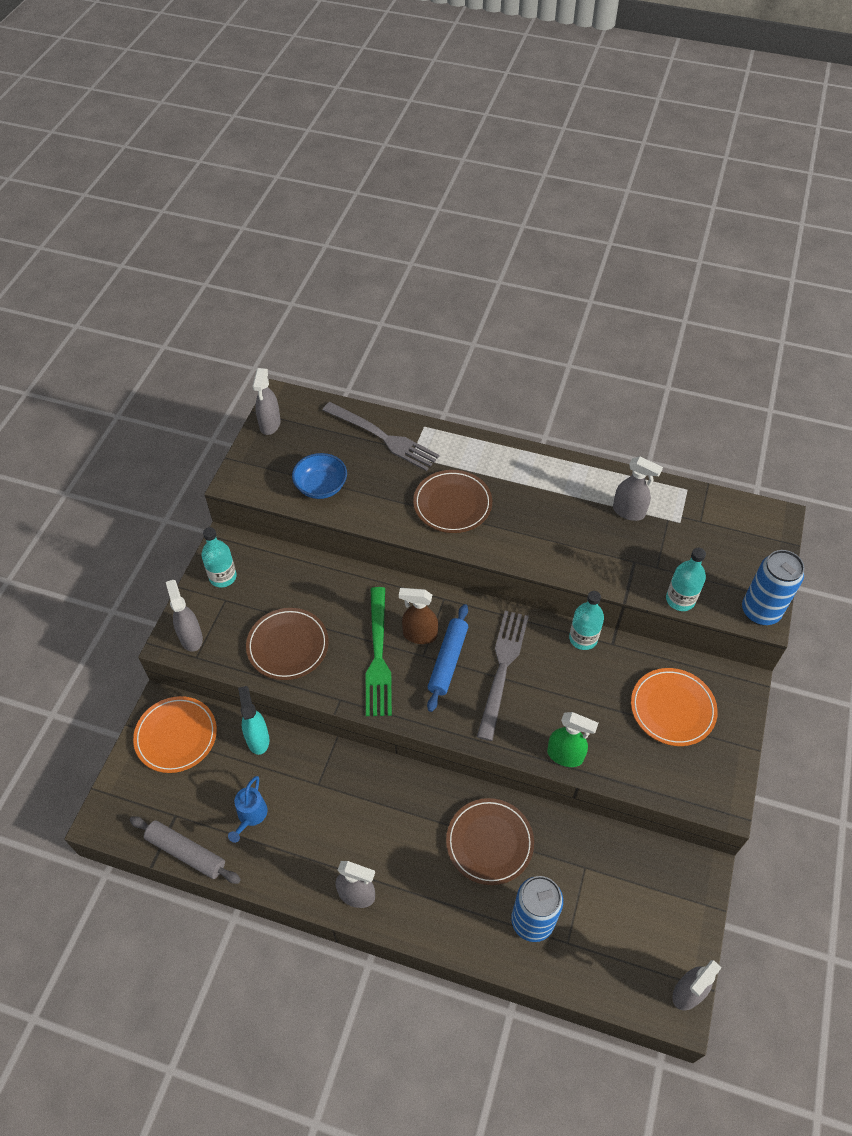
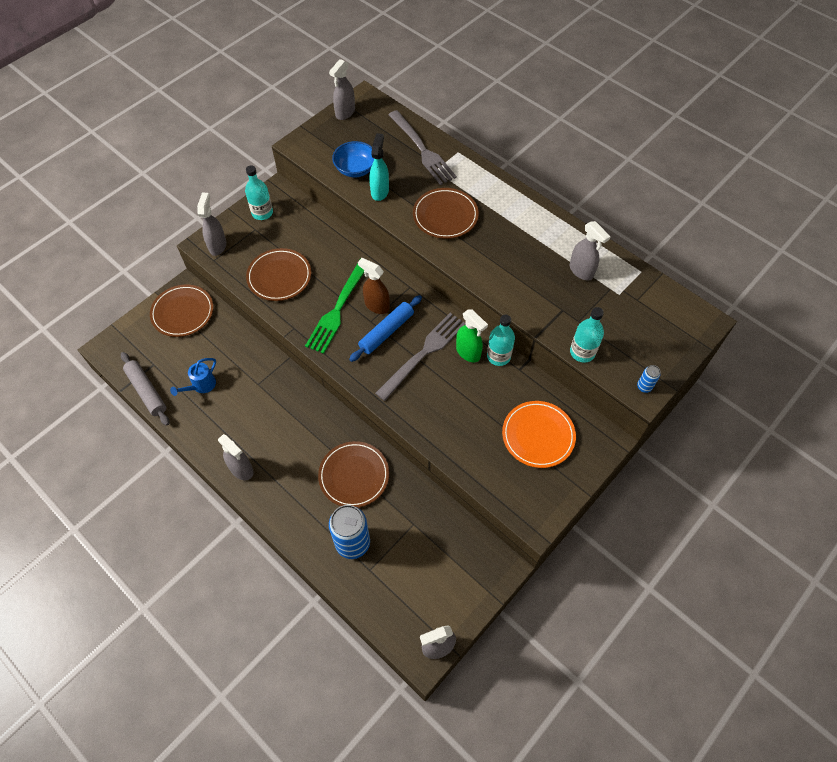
camera: 25 degrees right, 5 degrees up
(176, 736) = (183, 312): orange plate -> brown plate
(257, 739) = (235, 336): turquoise spray bottle -> turquoise spray bottle (380, 191)
(565, 755) = (433, 434): green spray bottle -> green spray bottle (468, 352)
(760, 611) = (644, 387): blue can -> blue can, size x0.44

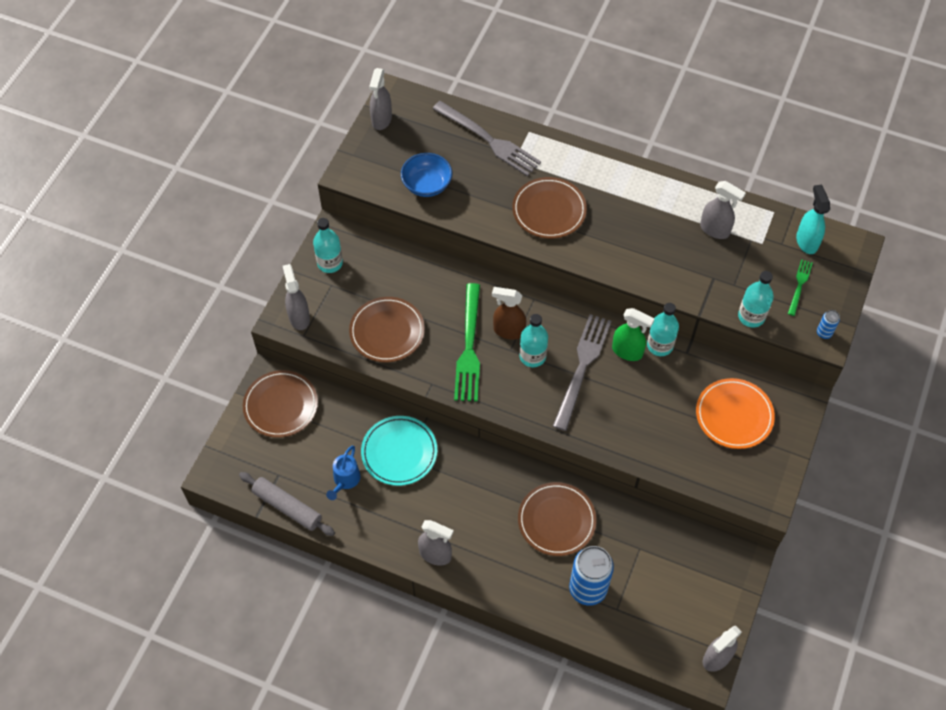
camera: 20 degrees left, 0 degrees up
(254, 377) = (399, 452): none -> turquoise plate
(380, 191) = (466, 203): turquoise spray bottle -> turquoise spray bottle (806, 241)
(386, 332) = (532, 356): blue rolling pin -> turquoise bottle
(638, 339) = (799, 285): none -> green fork

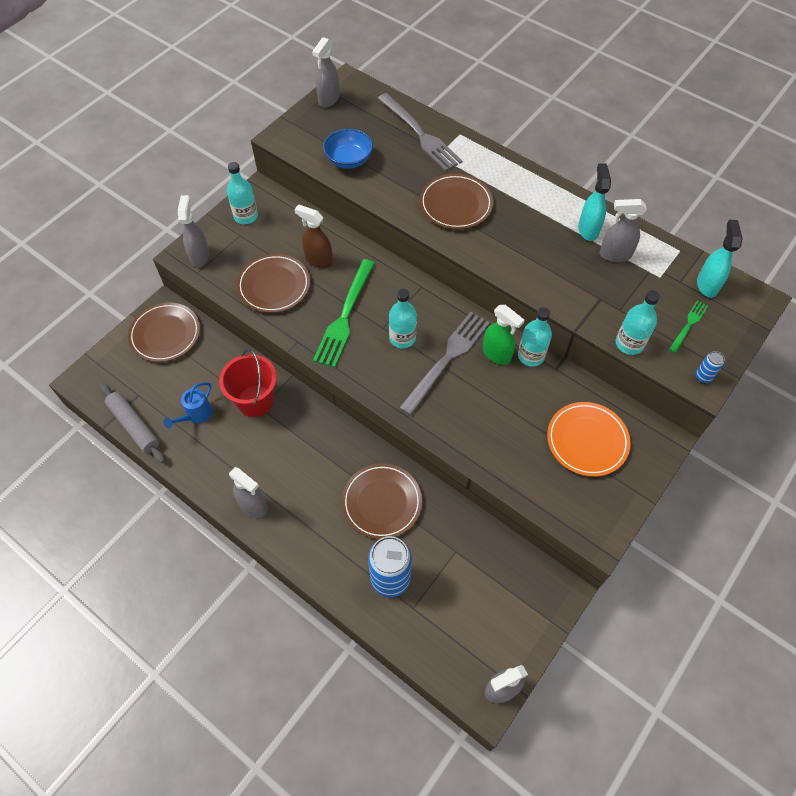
camera: 15 degrees right, 0 degrees up
(399, 452) = (255, 401): turquoise plate -> red bucket
(508, 331) = (387, 310): brown spray bottle -> brown spray bottle (318, 260)
(683, 209) = (588, 229): none -> turquoise spray bottle
(715, 230) = (615, 255): grey spray bottle -> grey spray bottle turned 135 degrees clockwise

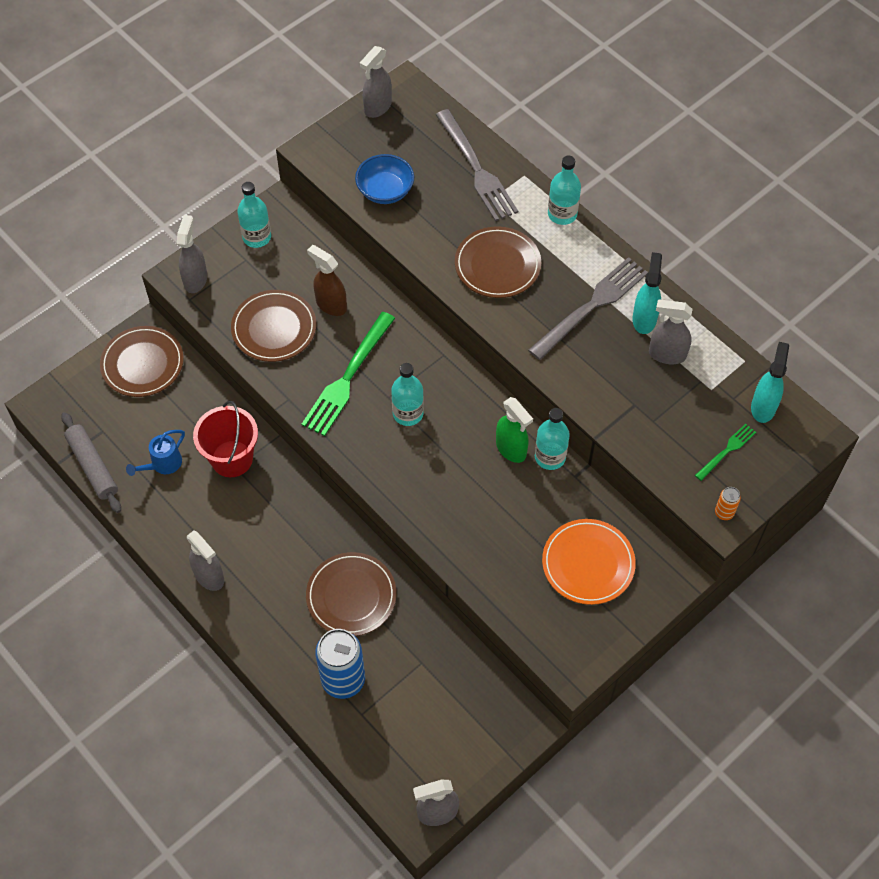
camera: 10 degrees right, 0 degrees up
(448, 358) = (454, 445): grey fork -> grey fork (592, 305)
(629, 343) = (652, 462): turquoise bottle -> turquoise bottle (562, 214)
(703, 377) = (724, 513): blue can -> orange can

